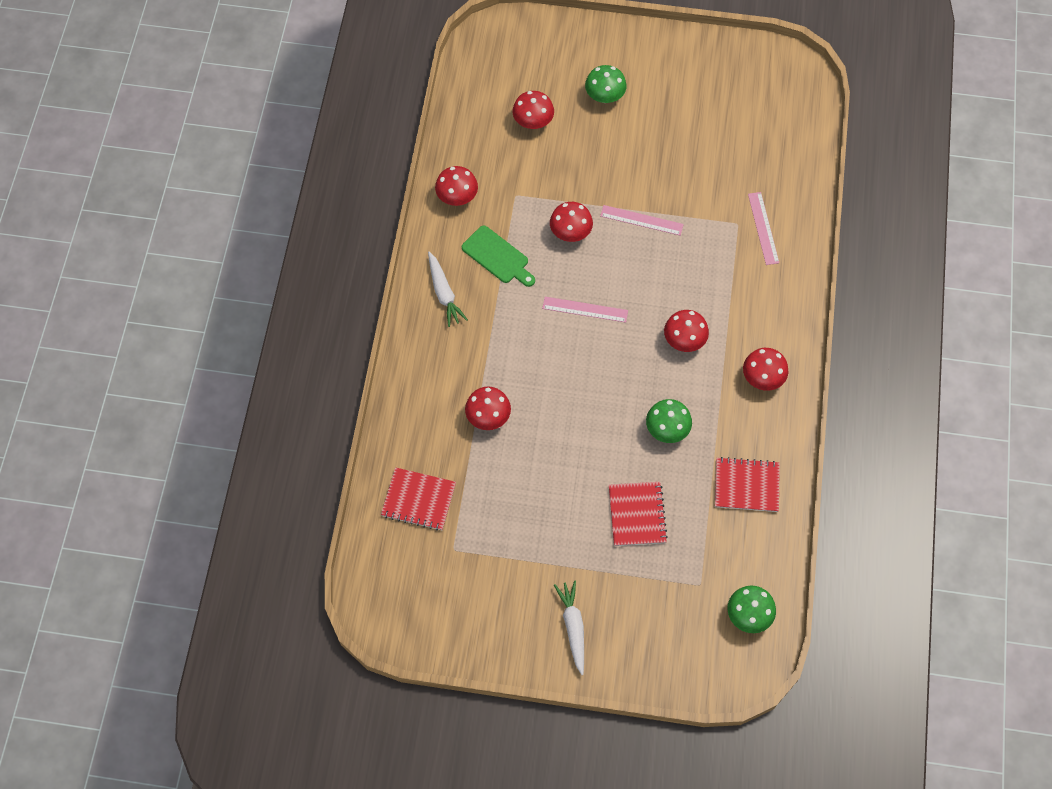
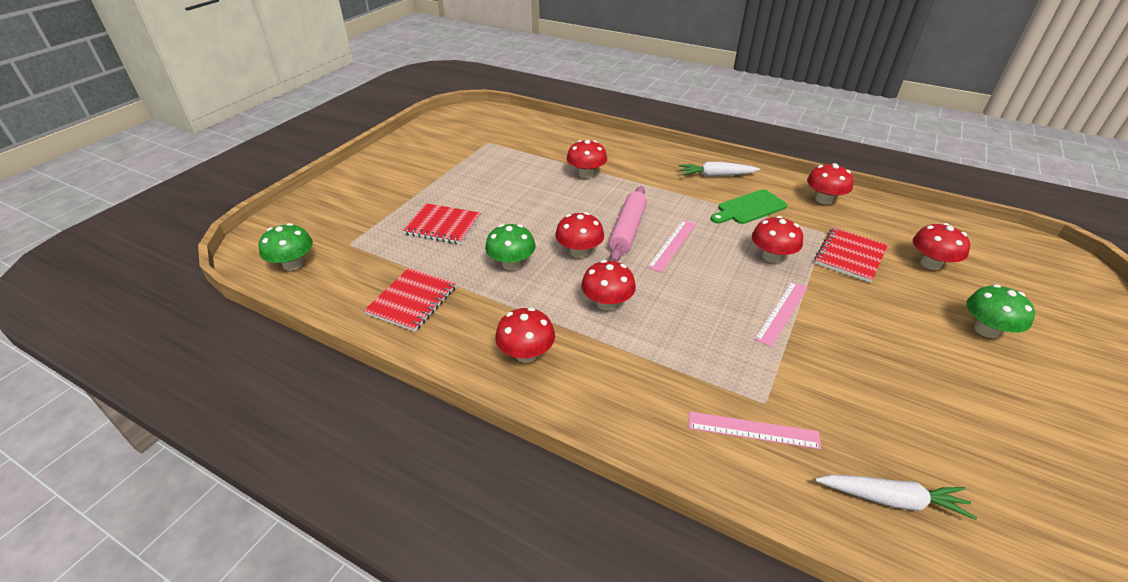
camera: 110 degrees right, 25 degrees down
(418, 500) = (536, 136): red notebook -> red notebook (849, 256)
(573, 627) = (383, 176): white carrot -> white carrot (891, 499)
(576, 350) = (628, 230): none -> pink rolling pin
(627, 381) = (579, 252): none -> red mushroom

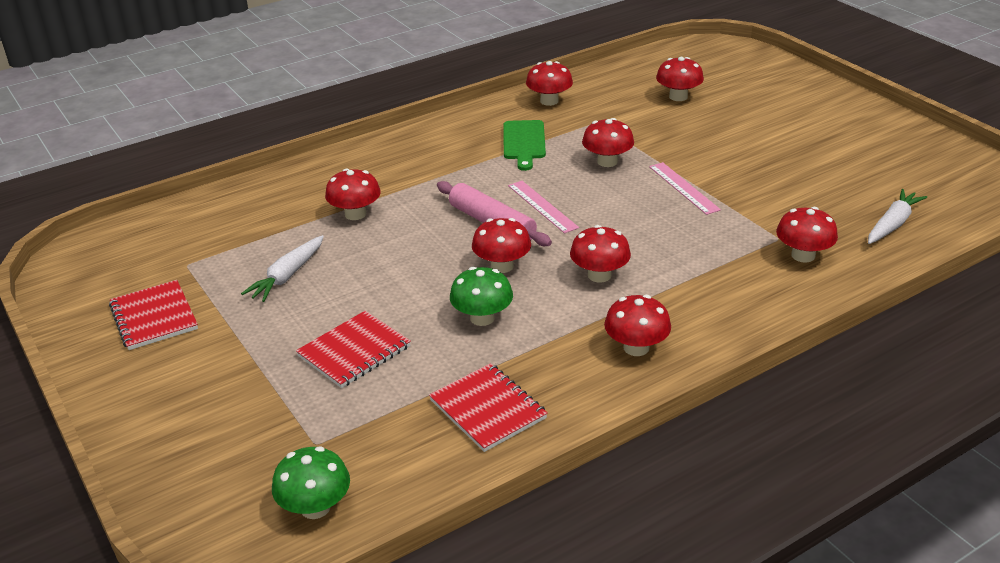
camera: 60 degrees left, 5 degrees down
(716, 175) = (449, 137): white carrot -> white carrot (287, 276)
(753, 430) = (803, 255): pink ruler -> red mushroom
(849, 256) = (639, 126): red notebook -> red notebook (154, 317)
(986, 330) = (765, 113): green mushroom -> none

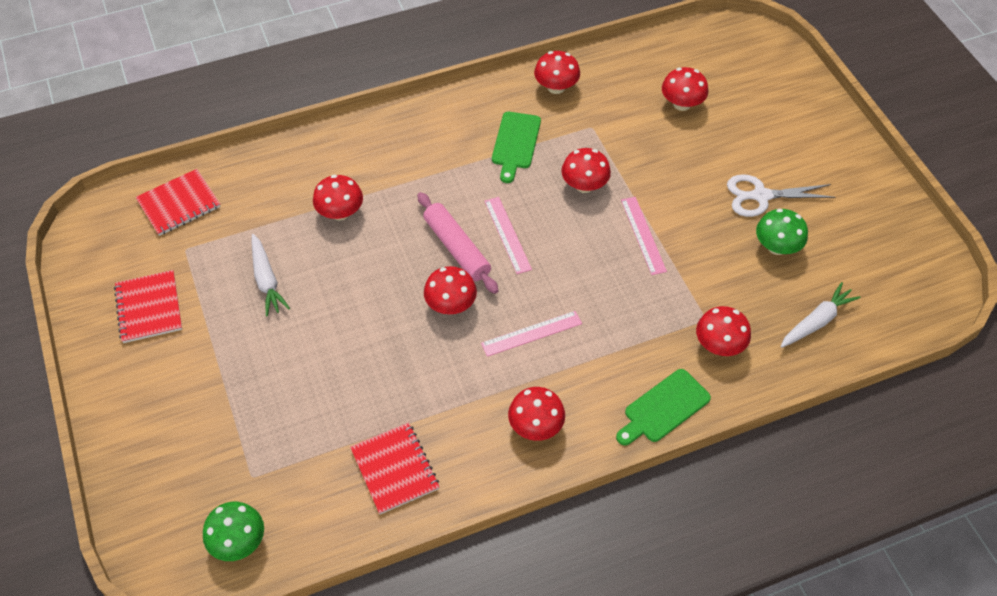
camera: 10 degrees right, 20 degrees up
(287, 276) = (266, 280): white carrot -> white carrot turned 60 degrees counterclockwise
(354, 351) = (303, 382): red notebook -> red notebook (179, 204)
(482, 318) = (417, 364): green mushroom -> green mushroom (777, 246)
(599, 275) = (531, 333): red mushroom -> pink ruler
(769, 312) = (663, 408): none -> green cutting board
(786, 146) = (760, 196): none -> white scissors

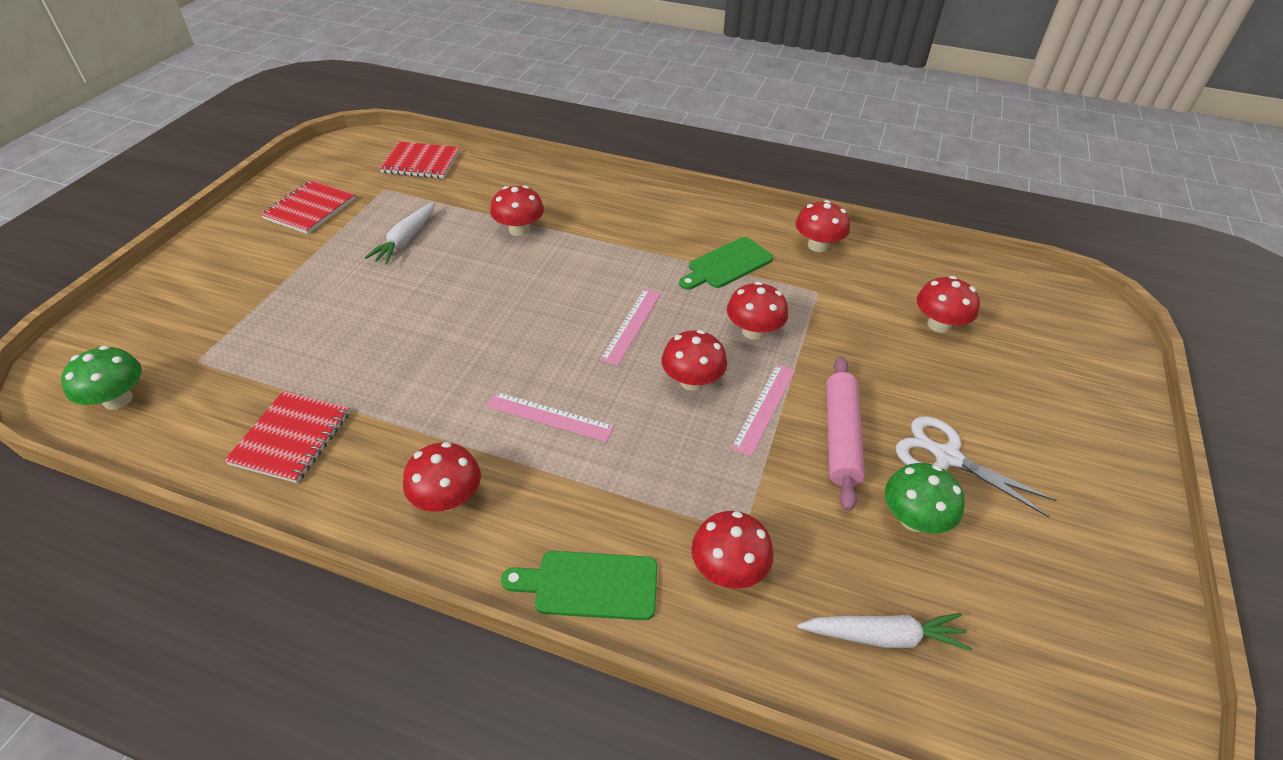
camera: 40 degrees right, 10 degrees down
(451, 305) = (512, 346): red mushroom -> red mushroom (692, 381)
(457, 248) = (575, 308): pink rolling pin -> pink rolling pin (841, 437)

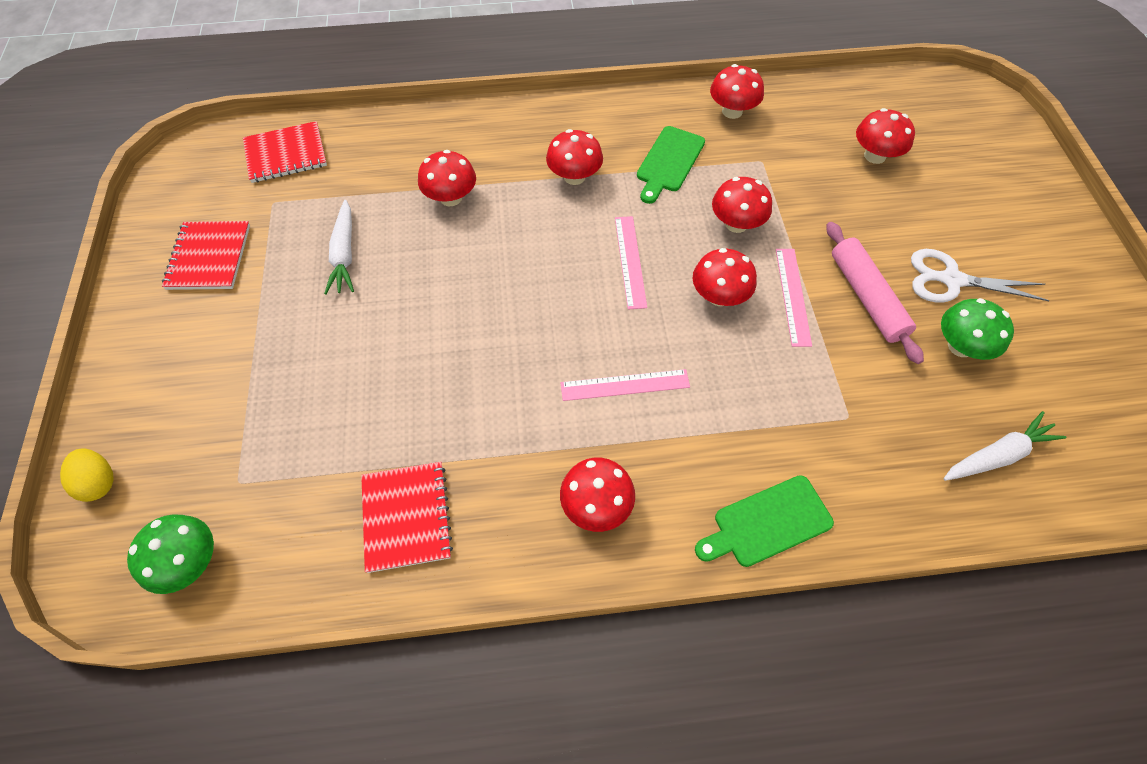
camera: 25 degrees left, 15 degrees up
(111, 322) = (99, 482): none -> yellow egg
(728, 569) = (859, 456): red mushroom -> red mushroom (574, 176)

